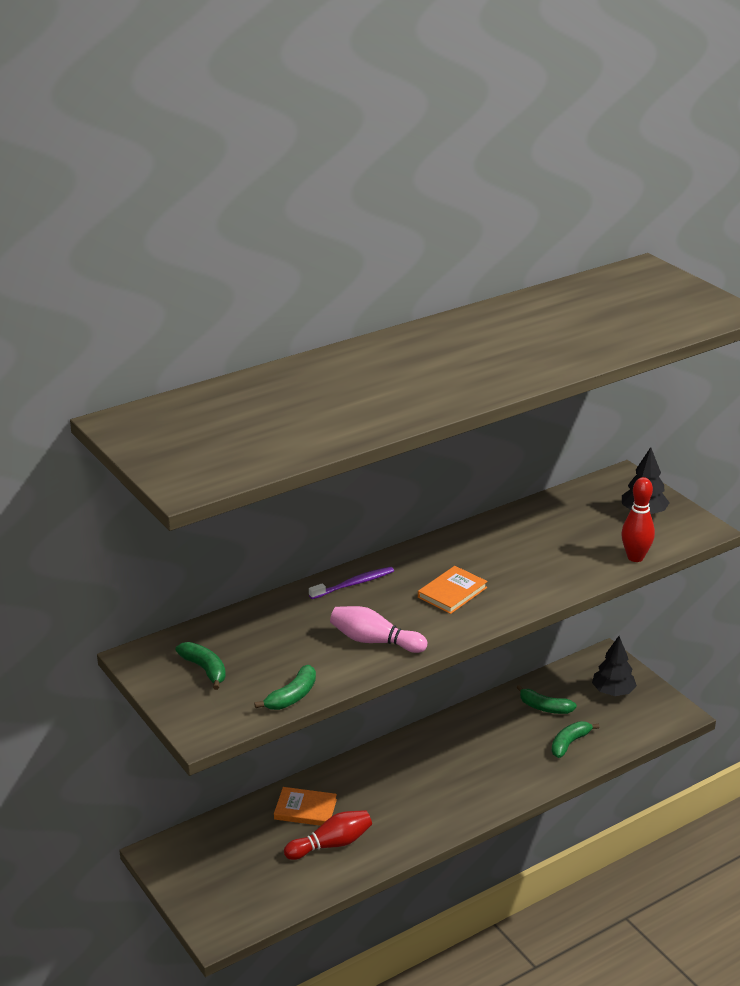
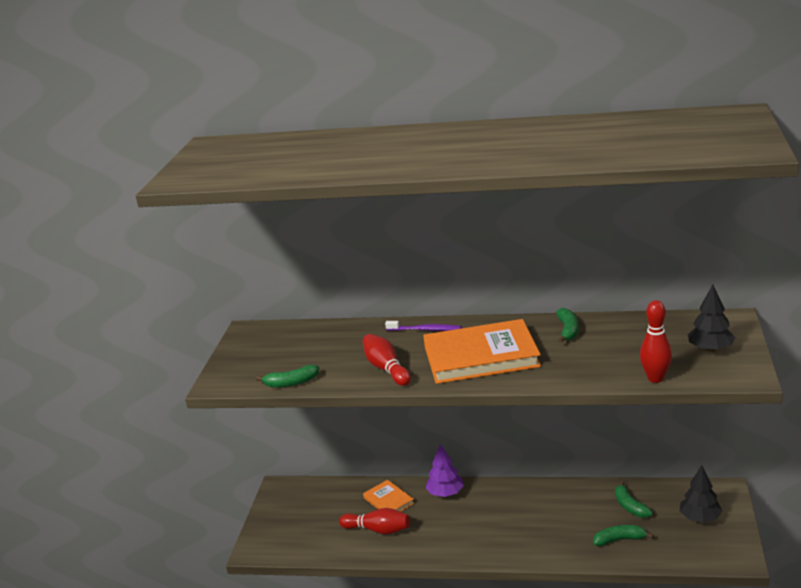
camera: 45 degrees right, 5 degrees down
(205, 669) = (269, 349): green banana -> green banana (568, 330)
(356, 774) = (445, 493): none -> purple tree
(374, 641) = (386, 369): pink bowling pin -> red bowling pin
(452, 592) = (481, 356): orange book -> orange book, size x2.06

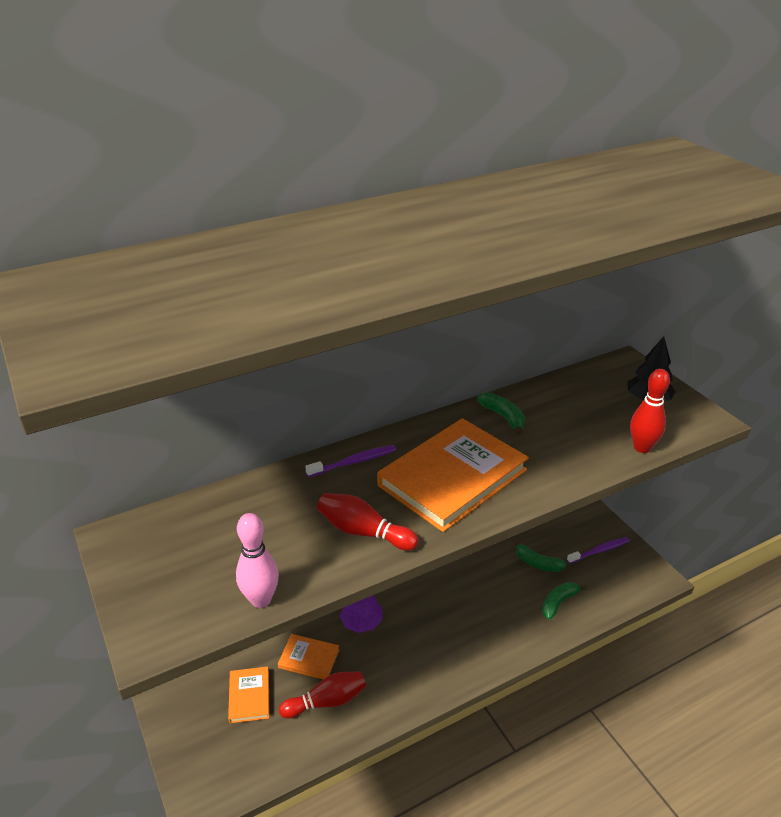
camera: 40 degrees left, 10 degrees up
(291, 383) = (261, 599): green banana -> pink bowling pin
(331, 506) = (249, 696): none -> orange book
(700, 518) = (599, 551): black tree -> purple toothbrush

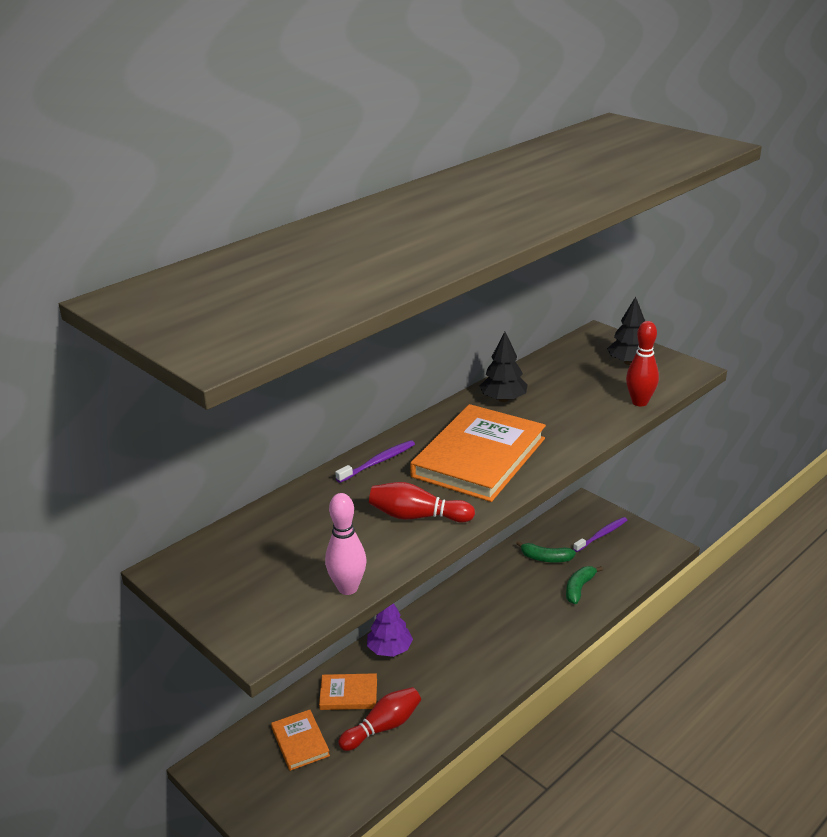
camera: 15 degrees left, 5 degrees down
(503, 417) = (503, 399): green banana -> black tree

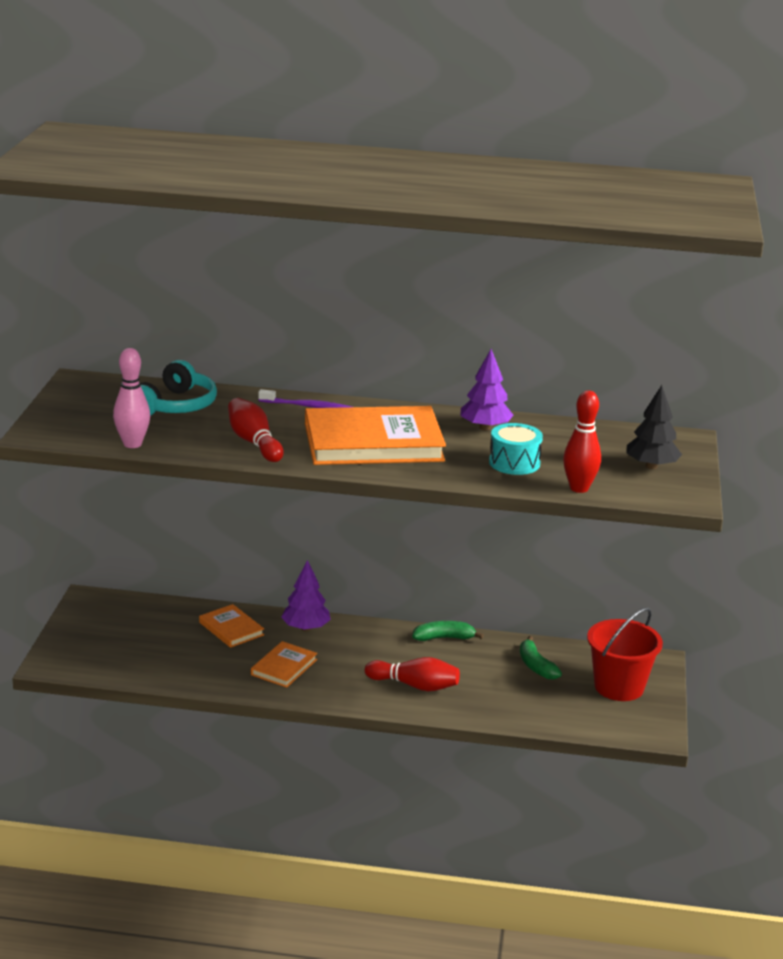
camera: 50 degrees right, 5 degrees down
(295, 531) = (175, 406): none -> turquoise headphones
(300, 742) = (156, 627): orange book -> orange book (284, 667)
(383, 727) = (214, 659): red bowling pin -> red bowling pin (414, 685)
(503, 399) = (485, 428): black tree -> purple tree
(575, 411) = (514, 463): none -> turquoise drum
(579, 588) = (516, 699): green banana -> green banana (444, 638)
(601, 535) = (619, 687): purple toothbrush -> red bucket

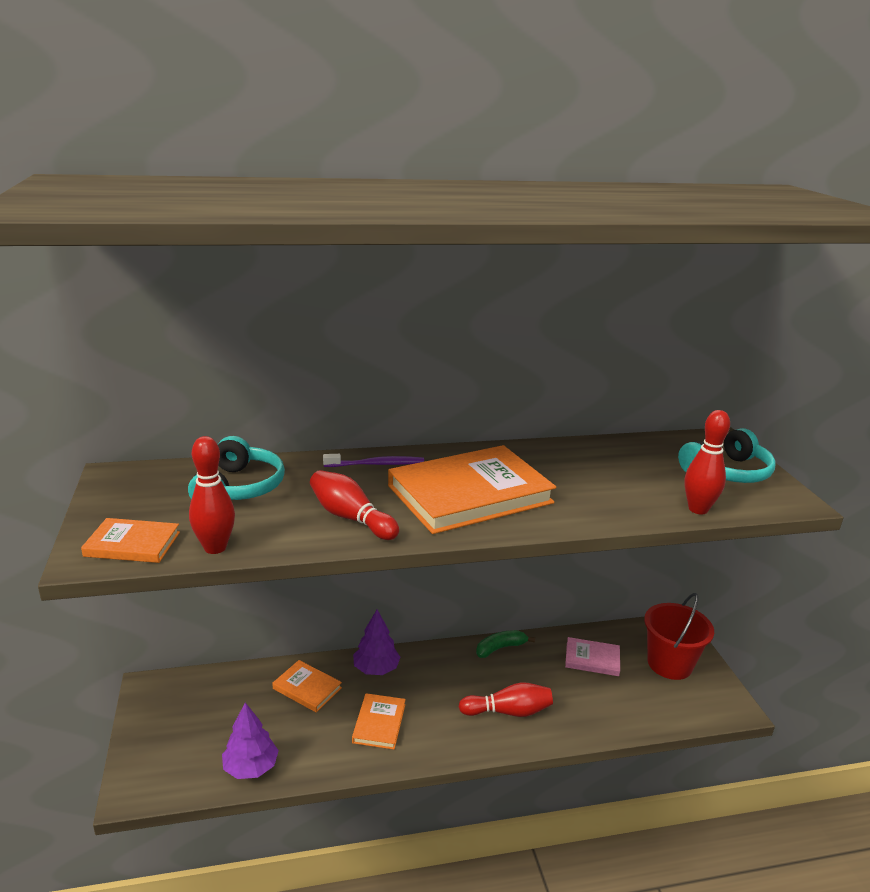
camera: 20 degrees left, 0 degrees up
(71, 431) = (132, 544): none -> orange book
(132, 444) = (215, 548): pink bowling pin -> red bowling pin
(485, 428) = (554, 458): purple tree -> purple tree (250, 767)
(514, 463) = (615, 492): turquoise drum -> none
(536, 666) = (592, 659): green banana -> pink book
(651, 466) = (727, 472): black tree -> turquoise headphones

